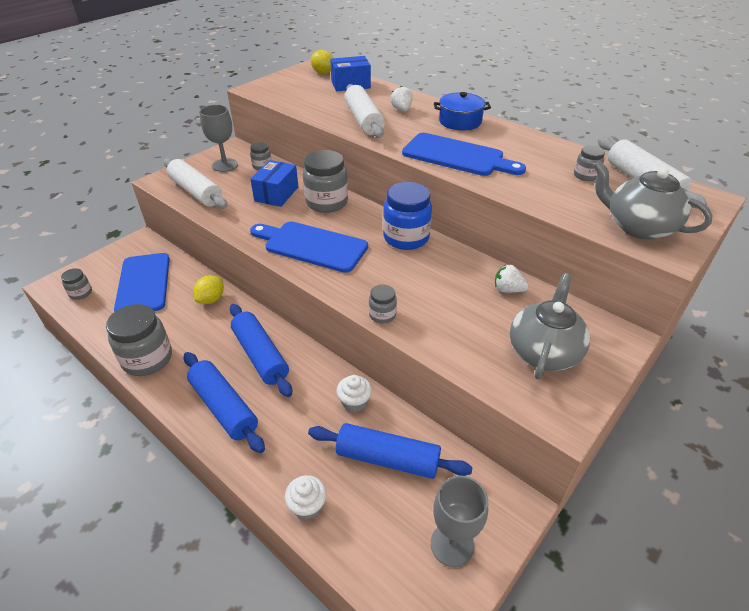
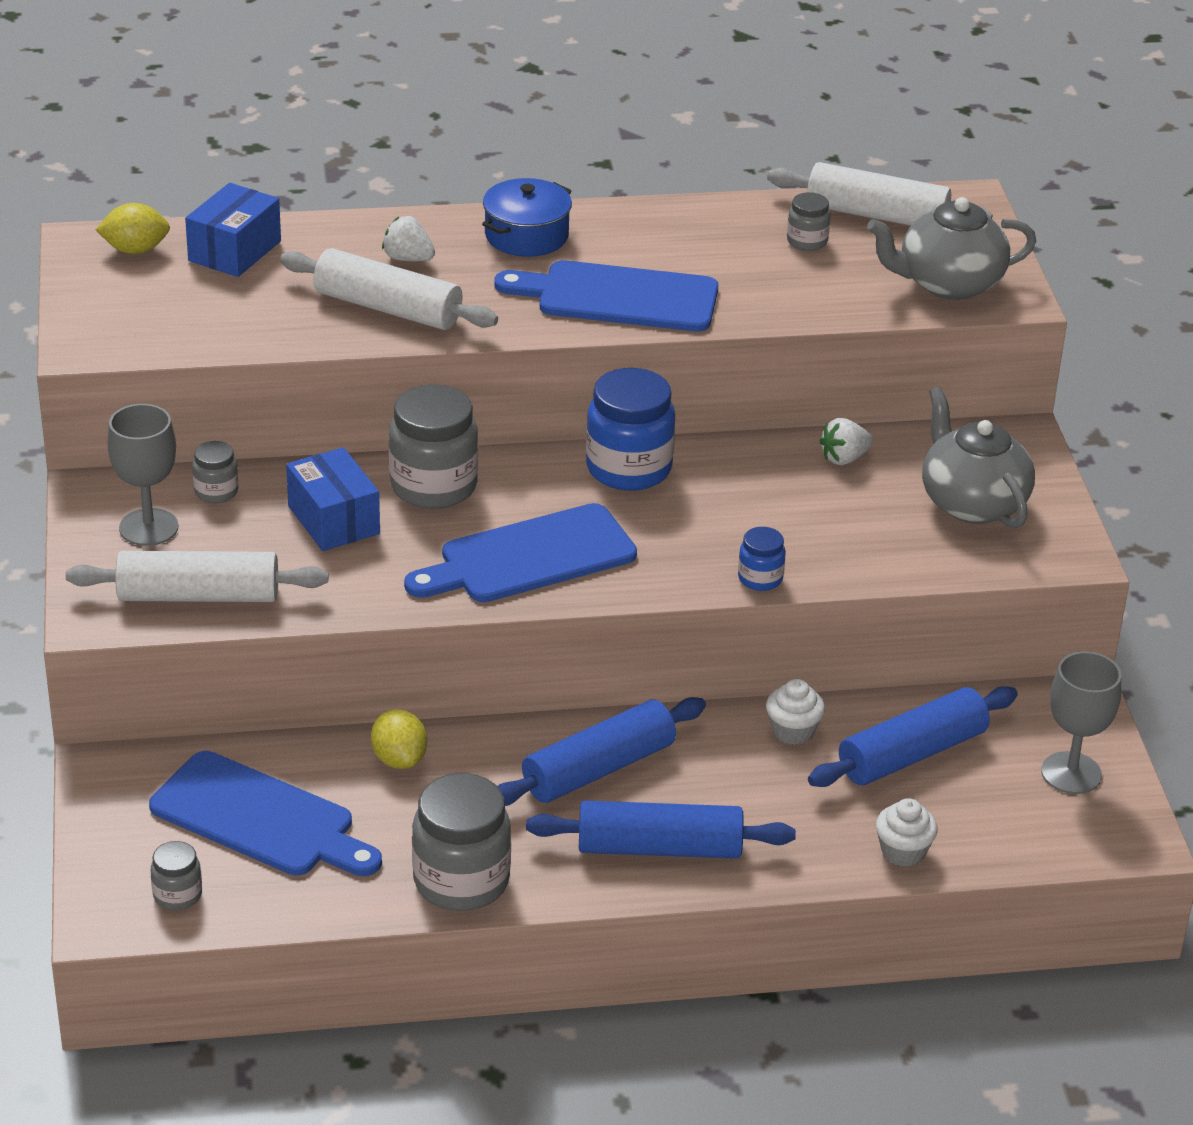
camera: 50 degrees left, 5 degrees down
(260, 355) = (598, 769): blue rolling pin -> blue rolling pin turned 45 degrees counterclockwise
(382, 315) = (760, 578): grey jar -> blue jar
(457, 156) = (618, 297): blue cutting board -> blue cutting board turned 150 degrees counterclockwise

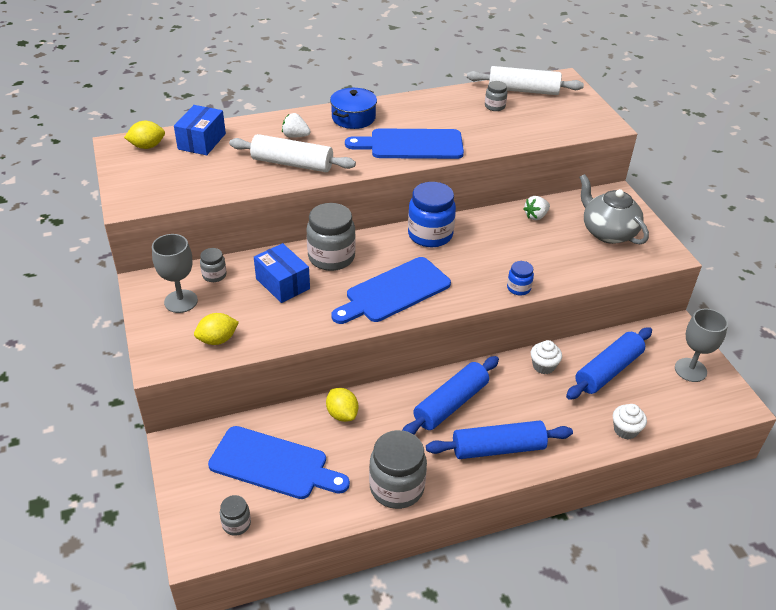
camera: 10 degrees left, 5 degrees up
(198, 596) = (217, 340): white rolling pin -> yellow lemon
(948, 284) = (572, 120): grey teapot -> none

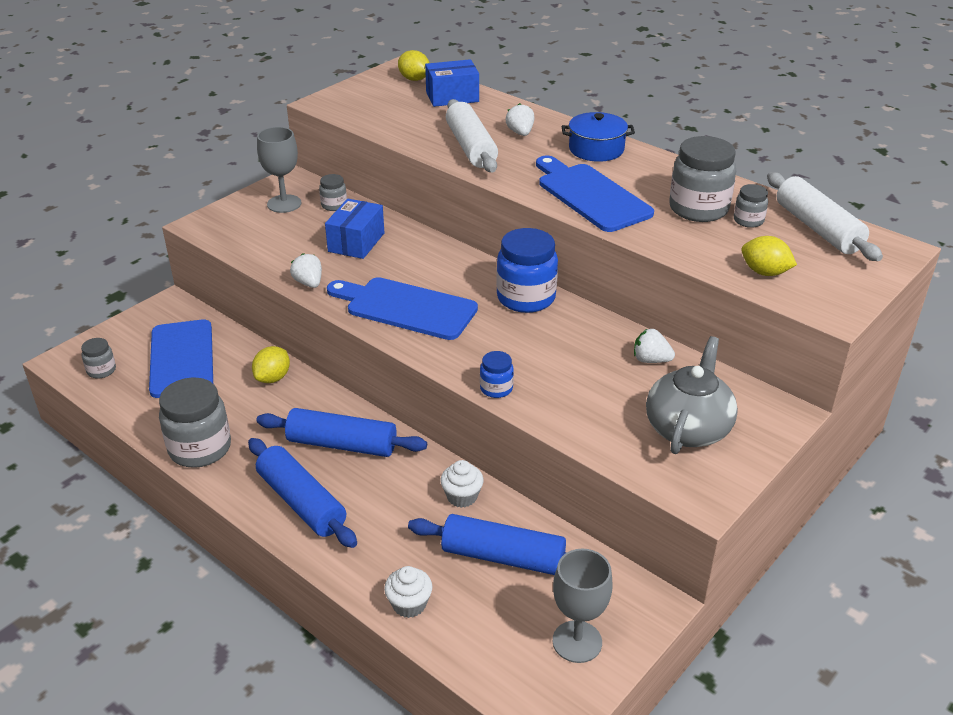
camera: 60 degrees right, 5 degrees down
(217, 340) = (250, 239): yellow lemon -> yellow lemon (764, 272)
(316, 328) = (309, 283): none -> white strawberry
(331, 257) = (422, 253): grey jar -> grey jar (698, 209)

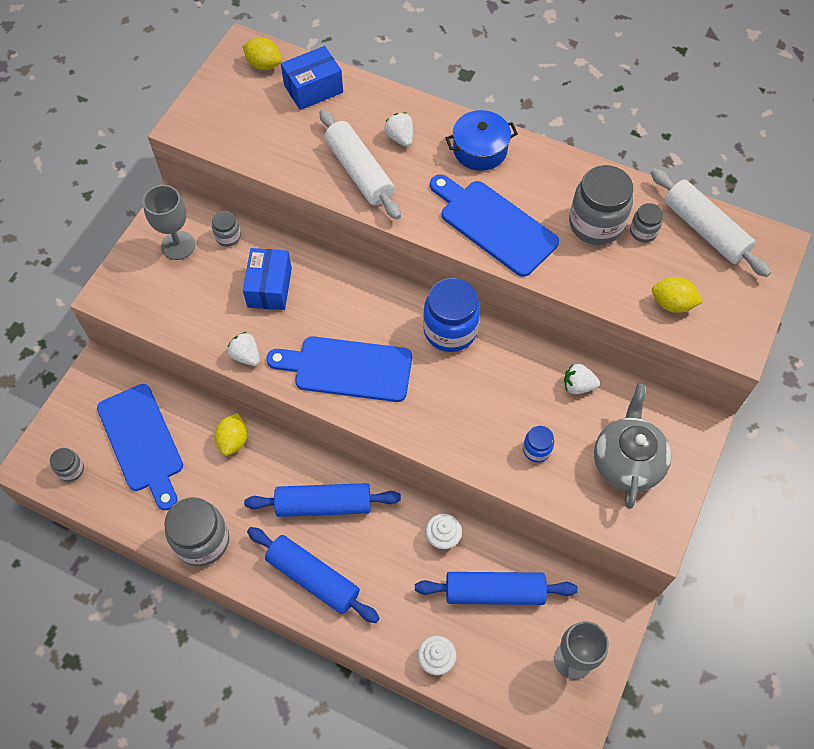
camera: 15 degrees left, 25 degrees up
(496, 388) = (458, 453): blue jar -> blue jar (536, 450)

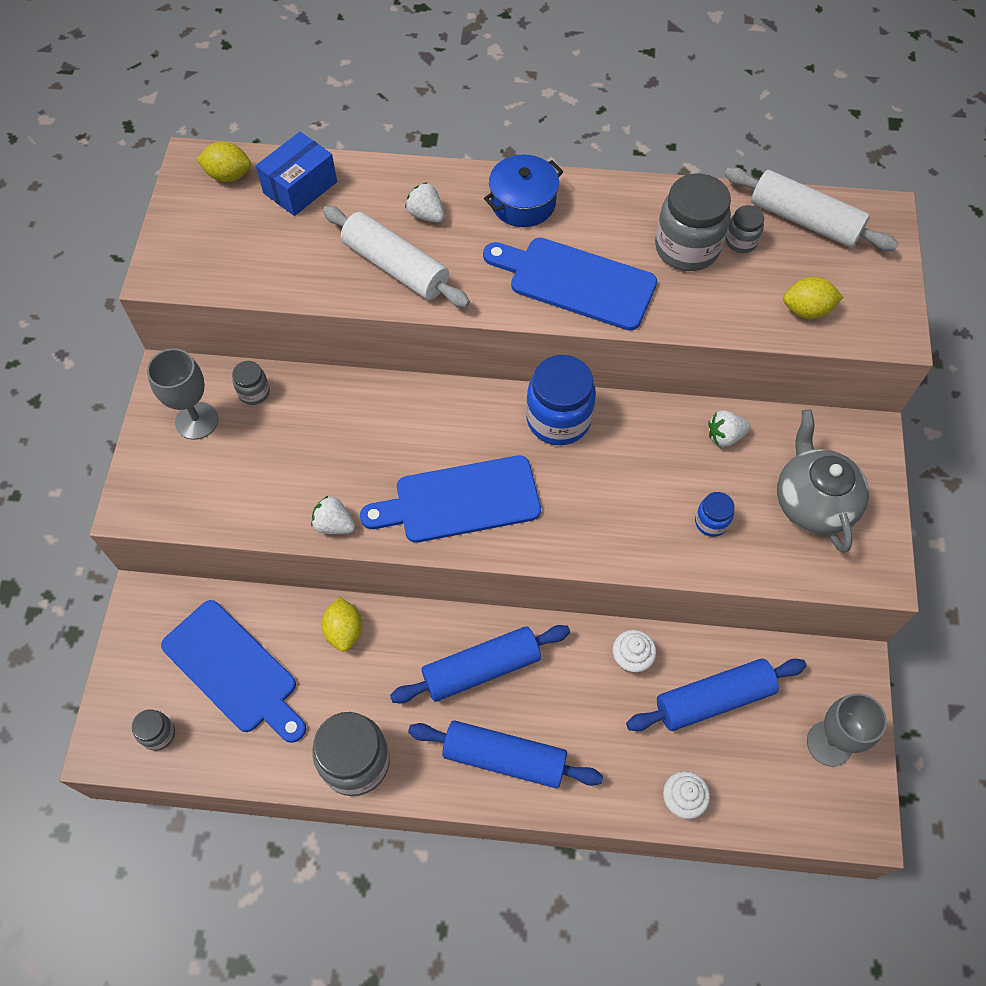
camera: 20 degrees left, 0 degrees up
(269, 287) = (329, 436): blue box -> none

